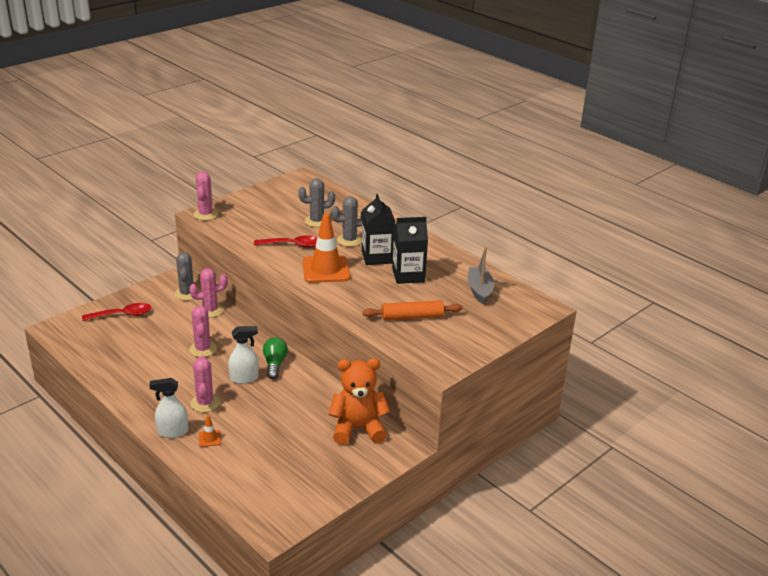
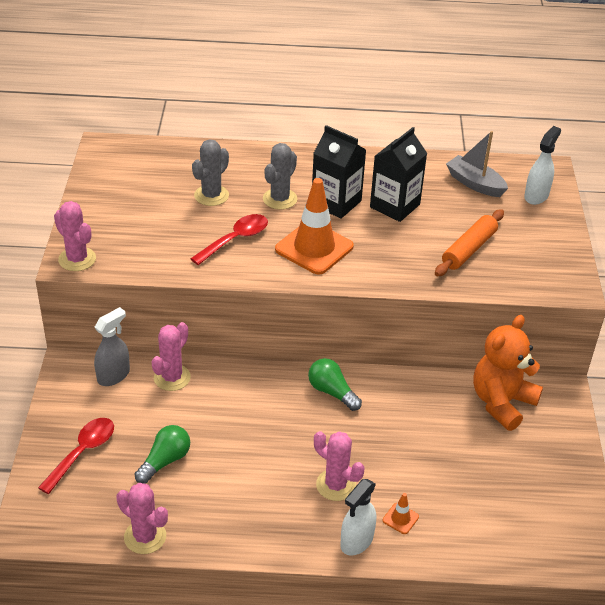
camera: 45 degrees left, 10 degrees up
(149, 341) = (165, 461): none -> green light bulb
(187, 293) = (113, 375): grey cactus -> grey spray bottle
(203, 349) = (237, 428): pink cactus -> pink cactus (145, 537)
(244, 378) = (328, 429): white spray bottle -> white spray bottle (536, 196)

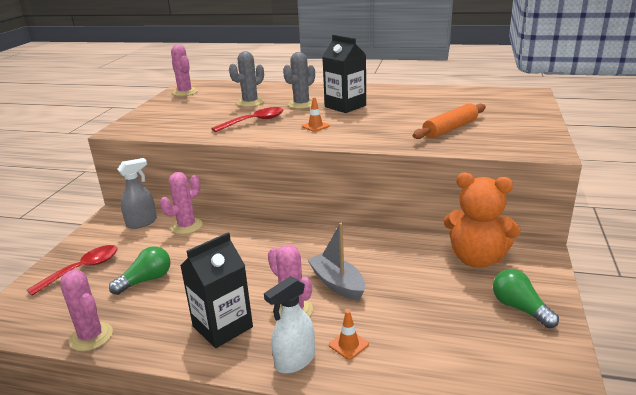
camera: 15 degrees right, 15 degrees down
(77, 259) = (127, 128): pink cactus -> pink cactus (185, 92)
(314, 248) = (315, 126): orange traffic cone -> orange traffic cone, size x0.42
(332, 392) = (317, 242): green light bulb -> green light bulb (519, 308)
(395, 206) = (393, 108): black carton -> black carton (222, 327)
(474, 183) = (464, 98): grey boat -> grey boat (337, 283)
(501, 402) = (476, 259): orange teddy bear -> orange teddy bear turned 120 degrees counterclockwise
(536, 196) = (517, 104): white spray bottle -> none

